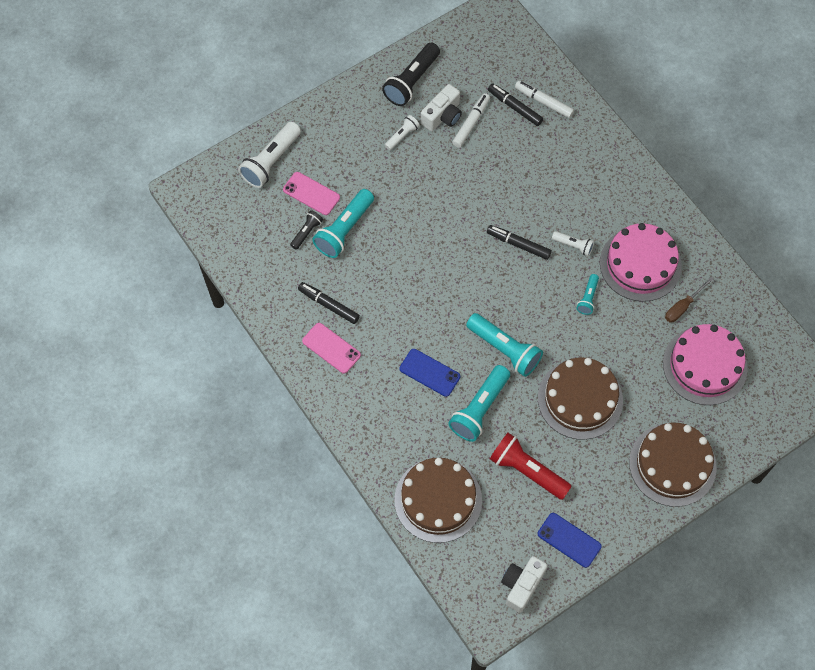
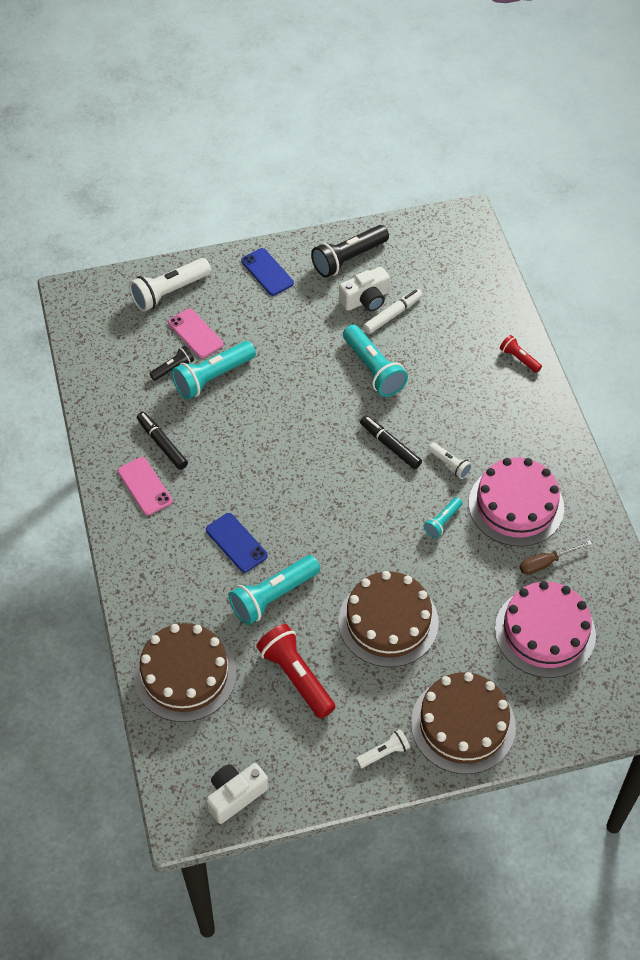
camera: 20 degrees right, 10 degrees down
(402, 136) = (314, 306): white flashlight -> white flashlight (384, 753)
(505, 349) = (328, 545): turquoise flashlight -> turquoise flashlight (373, 369)
(514, 107) = (446, 313): black marker -> none
(544, 102) = (479, 316): white marker -> none
(569, 540) = (310, 765): blue phone -> blue phone (267, 272)
(591, 131) = (519, 359): none -> red flashlight

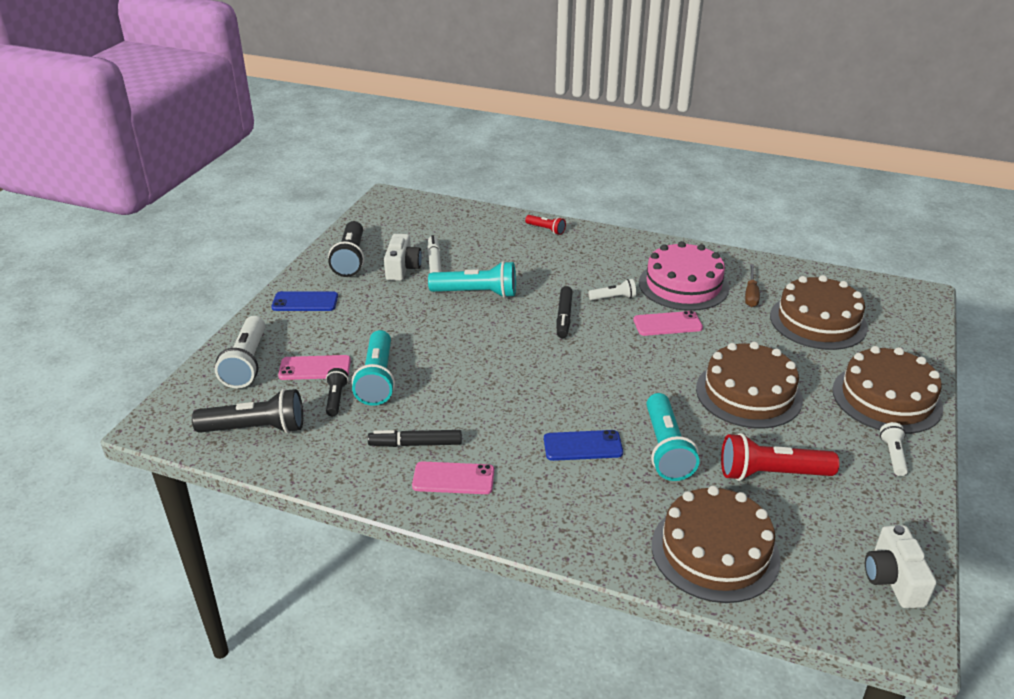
camera: 55 degrees left, 20 degrees down
(109, 347) = (256, 428): none -> black flashlight
(390, 445) = (564, 317): black marker -> black marker turned 75 degrees counterclockwise
(442, 522) = (667, 324): turquoise flashlight -> pink phone
(519, 359) = (546, 229): red flashlight -> red flashlight turned 135 degrees counterclockwise
(545, 632) = (818, 321): pink cake -> brown cake

